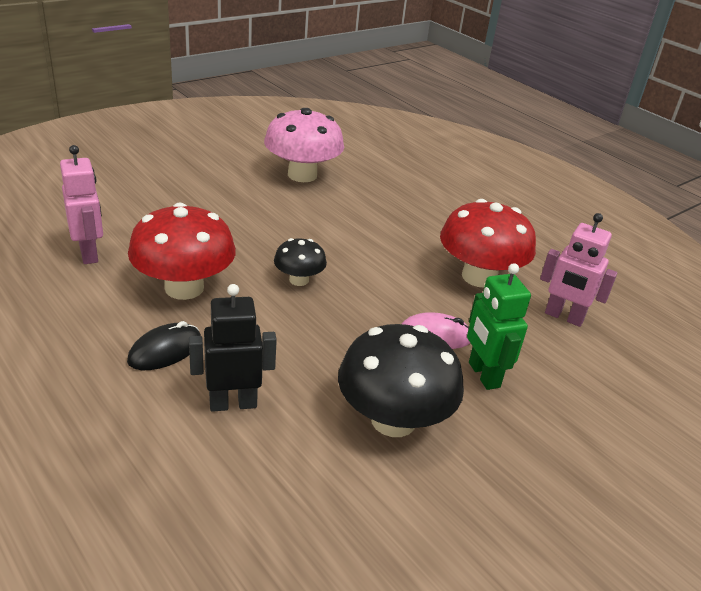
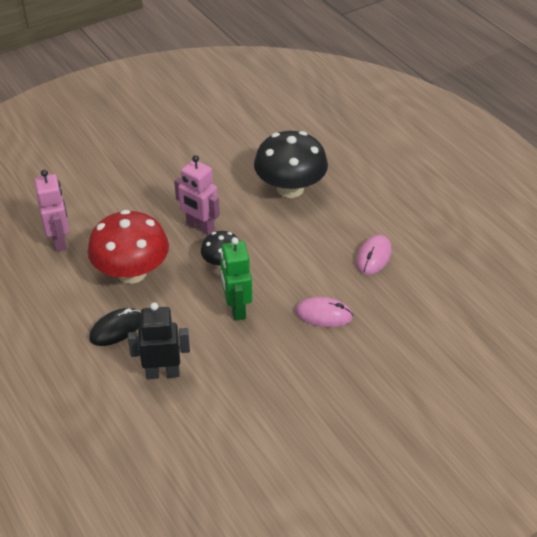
camera: 10 degrees right, 10 degrees up
(302, 175) = (238, 148): pink mushroom -> none
(393, 420) = (277, 387): black mushroom -> black mushroom (290, 188)
(479, 277) = (373, 256): red mushroom -> pink mouse
(483, 375) = (354, 350): green robot -> green robot (236, 308)
(563, 317) = (436, 296): pink robot -> pink robot (200, 227)

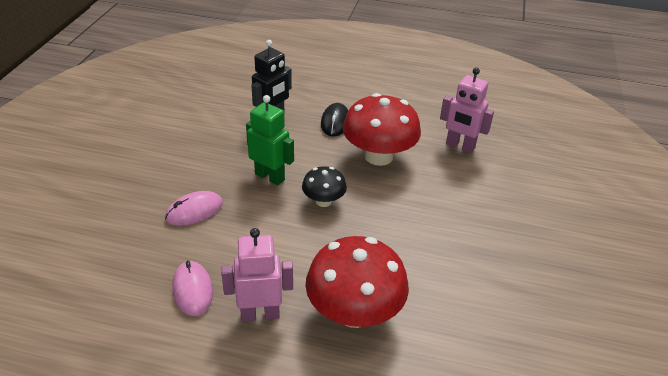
camera: 135 degrees right, 5 degrees down
(200, 227) = (382, 218): pink robot -> pink robot (260, 314)
(290, 188) = (354, 312): black mushroom -> red mushroom

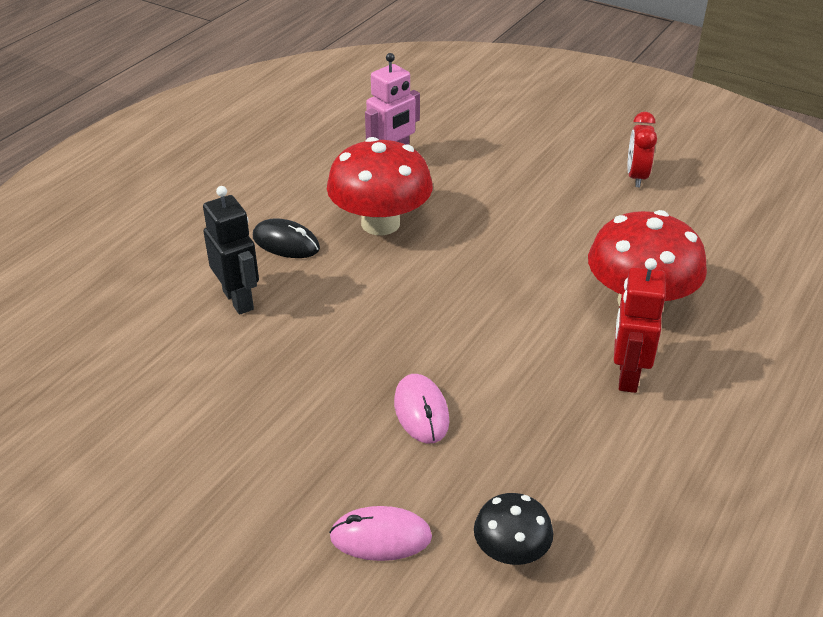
camera: 70 degrees left, 0 degrees up
(192, 290) = (575, 431): pink mouse -> pink mouse (381, 537)
(260, 314) = (627, 375): pink robot -> red robot
(270, 177) = (378, 325): green robot -> none
(323, 201) = (448, 287): black mushroom -> black mushroom (511, 551)
(539, 292) = (636, 177): none -> red clock

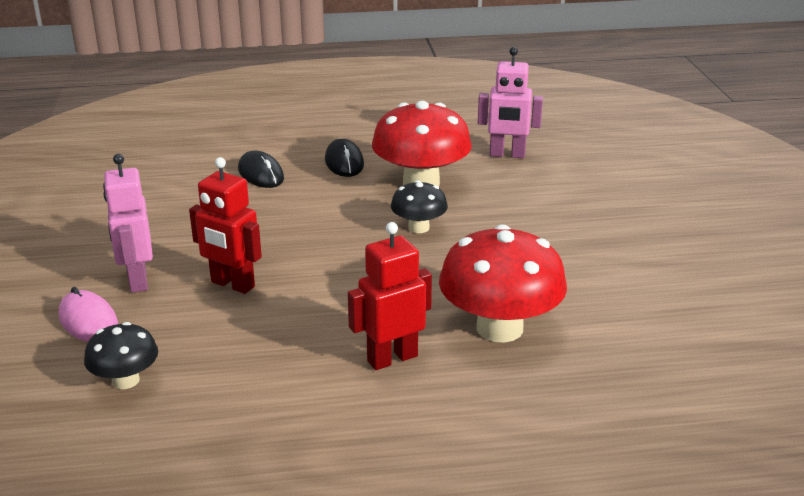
camera: 50 degrees right, 10 degrees down
(238, 300) = (261, 174): black robot -> black mouse
(342, 470) = (137, 280): none -> pink robot
(421, 411) = (232, 284): pink mouse -> red robot
(451, 262) = (418, 227): none -> black mushroom
(636, 177) = (681, 260): red clock -> none

